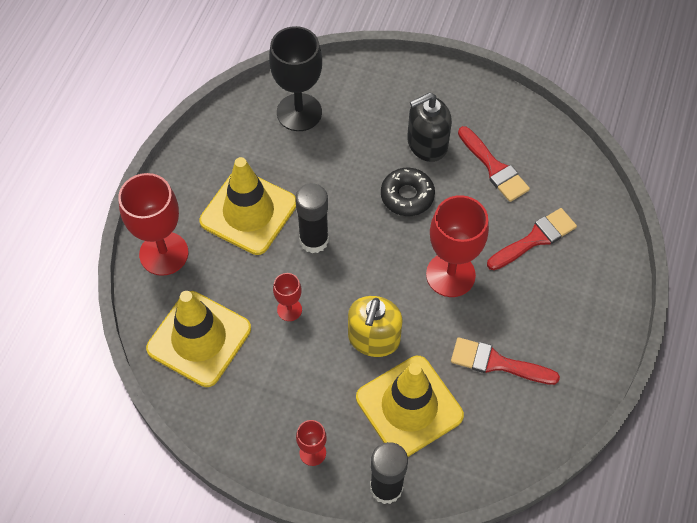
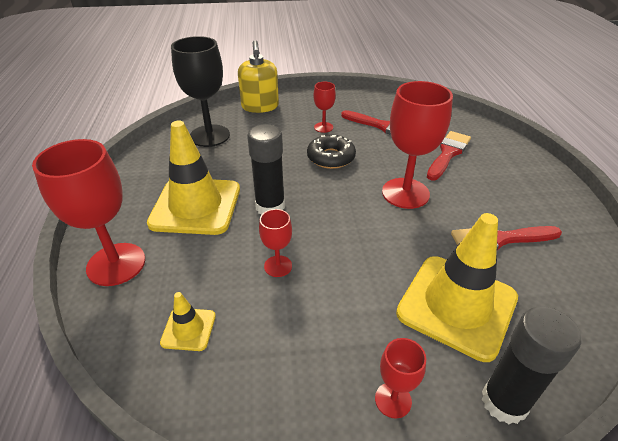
camera: 25 degrees left, 20 degrees down
(199, 339) = (188, 329): yellow traffic cone -> yellow traffic cone, size x0.45
(374, 339) = (377, 260): yellow soap dispenser -> yellow soap dispenser (260, 106)
(427, 144) = (323, 127): black soap dispenser -> red goblet

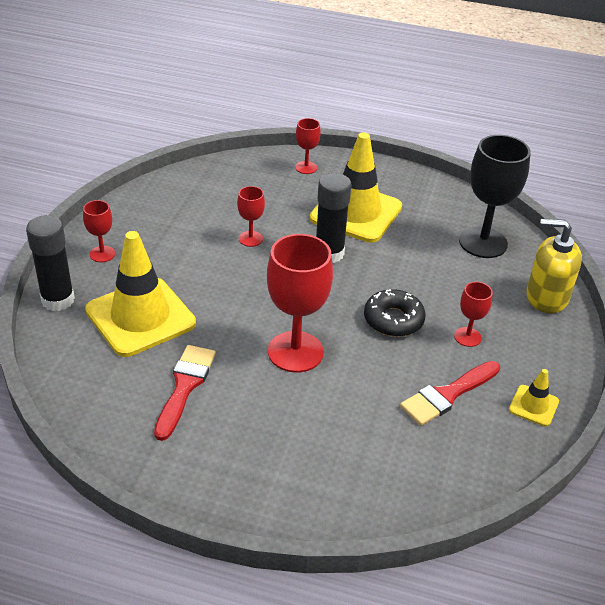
camera: 110 degrees right, 0 degrees up
(116, 264) = (306, 167): red goblet -> red goblet, size x0.50
(188, 329) = (221, 188): yellow traffic cone -> yellow traffic cone (533, 405)
(448, 154) = (350, 429): red brush -> none

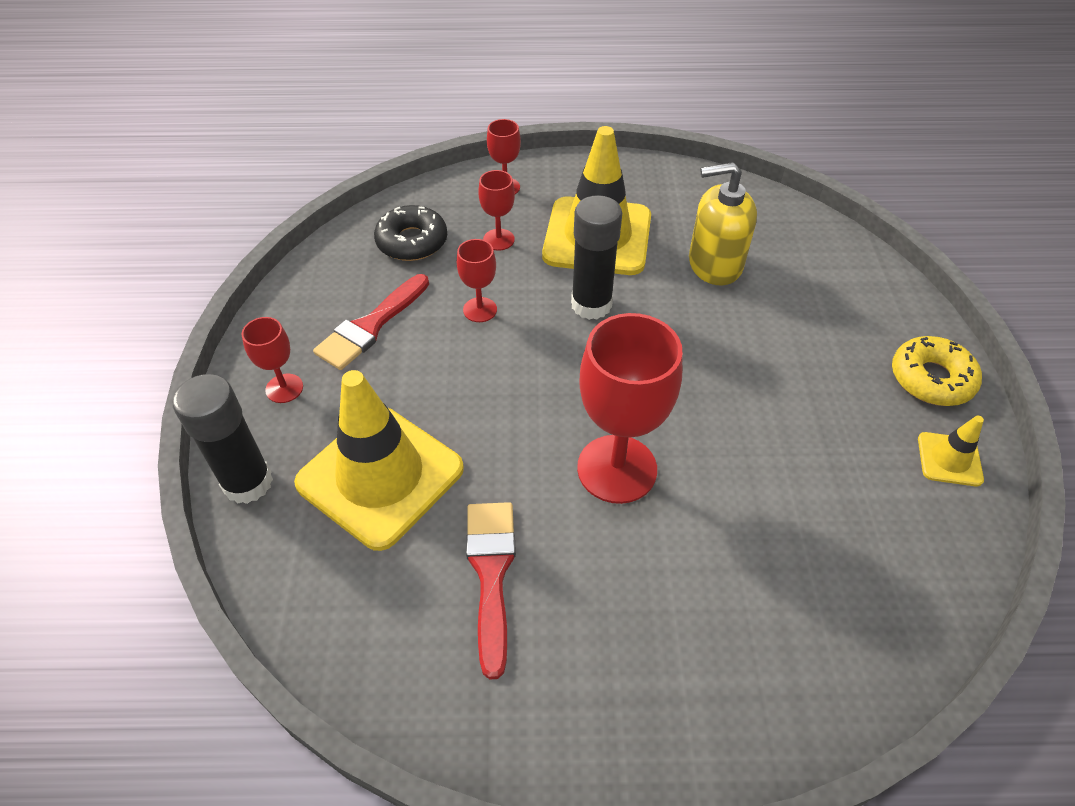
camera: 15 degrees left, 10 degrees up
(393, 320) = (718, 381): black donut -> black donut (412, 241)
(447, 395) = (840, 476): red brush -> red brush (371, 326)
(467, 337) = (820, 380): red goblet -> red goblet (498, 239)
(483, 242) = (770, 239): black goblet -> none
(546, 297) = (881, 296): yellow soap dispenser -> yellow soap dispenser (714, 264)
(551, 356) = (931, 379): none -> yellow donut

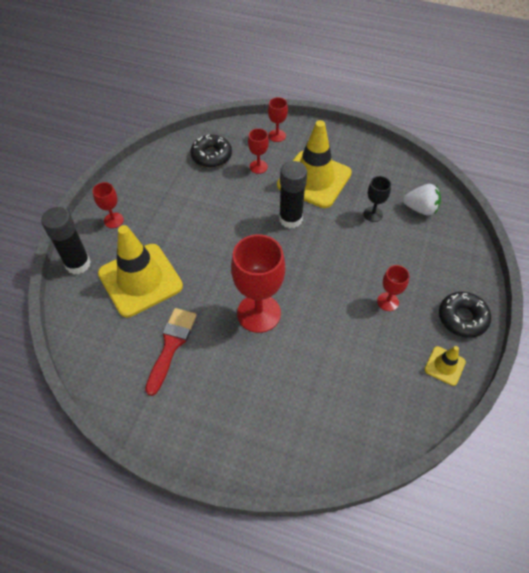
camera: 20 degrees right, 5 degrees up
(371, 326) = (169, 198): red brush -> none
(480, 310) = (229, 205): red goblet -> red goblet (388, 301)
(714, 264) = (373, 214): yellow soap dispenser -> black goblet
(779, 238) = (420, 209): none -> white strawberry
(931, 379) = (462, 318): yellow donut -> black donut

